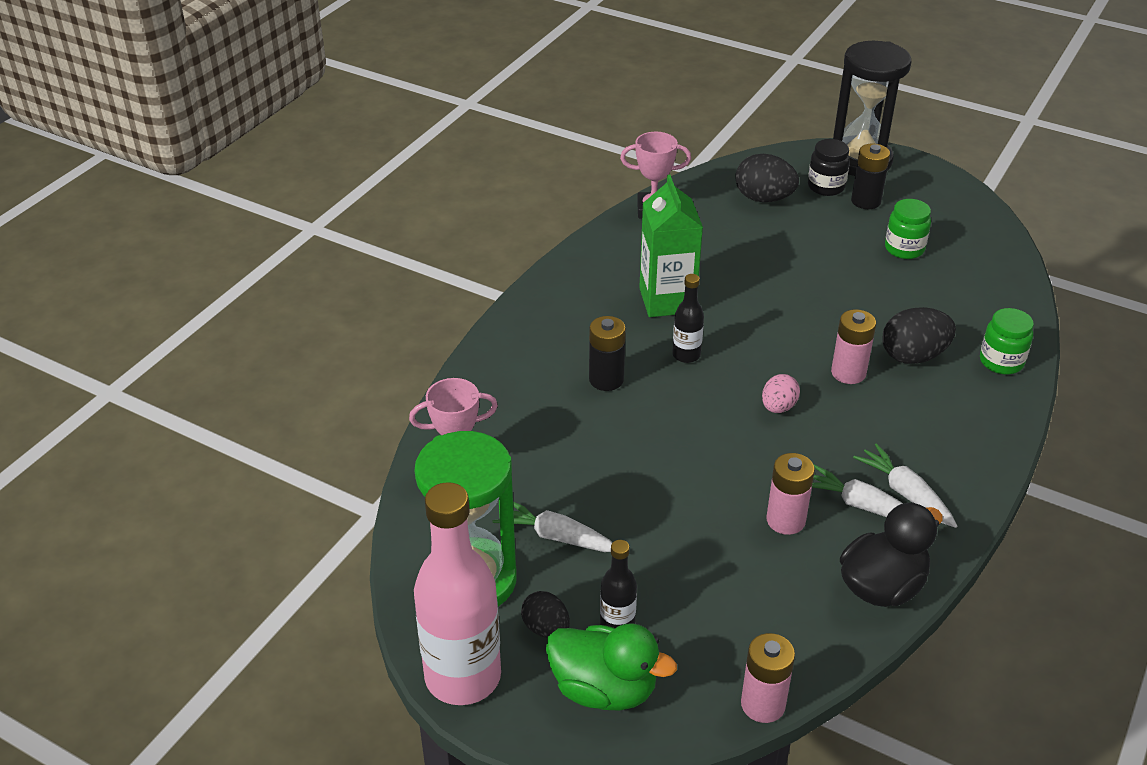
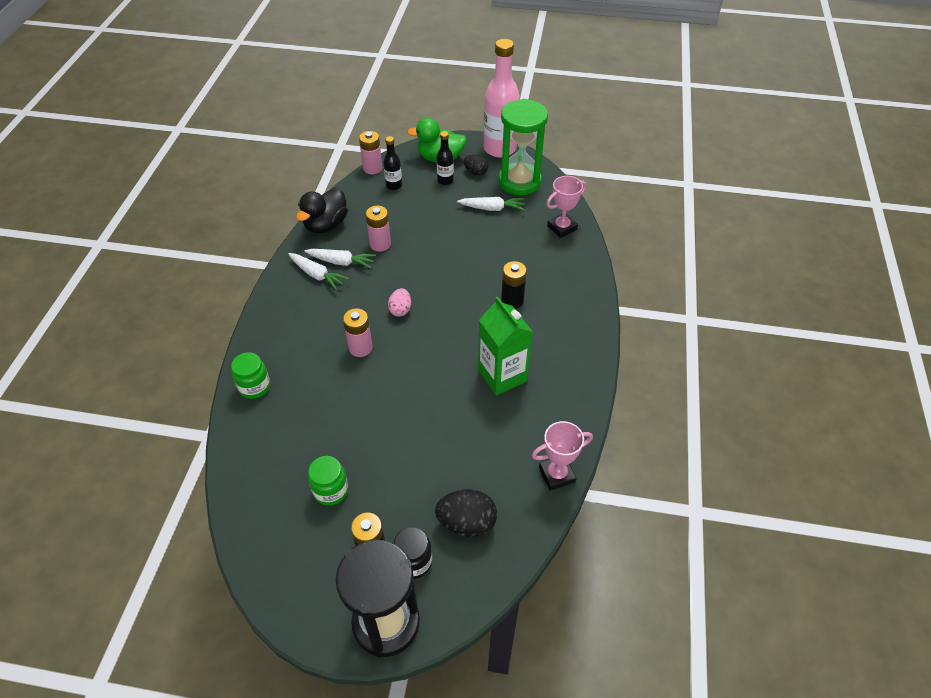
camera: 160 degrees right, 10 degrees up
(686, 355) = (470, 332): black bottle -> black bottle (394, 185)
(913, 356) = (317, 374): black egg -> none

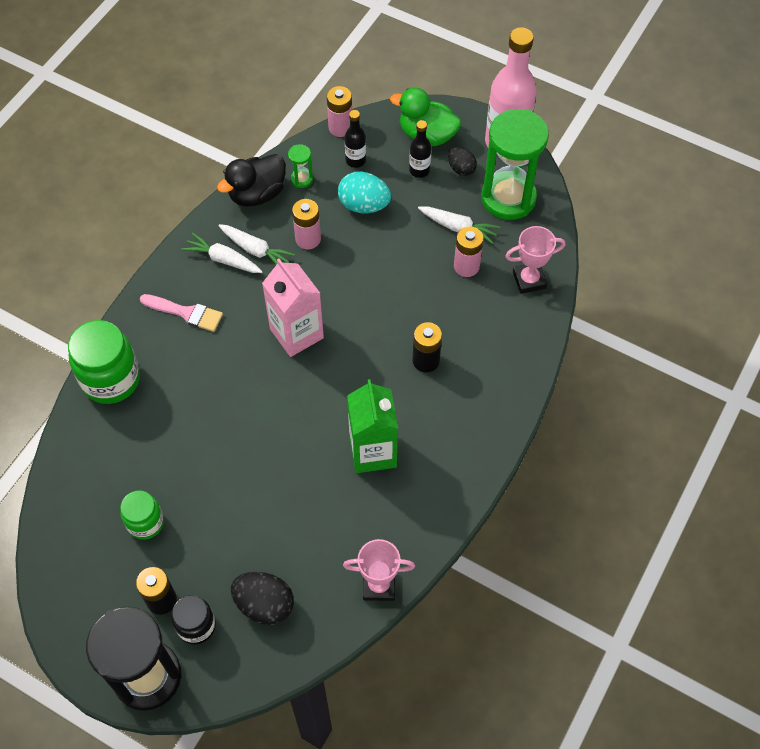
camera: 20 degrees right, 10 degrees up
(255, 387) = (111, 379): green jar -> green jar, size x1.70
(301, 320) = (186, 313): none -> pink brush
(317, 275) = (223, 259): white carrot -> white carrot turned 150 degrees clockwise
(357, 207) = (301, 179): none -> green hourglass
(360, 348) = (235, 367): pink battery -> pink battery (466, 266)
(400, 310) = (296, 333): pink egg -> pink carton
(414, 212) = (364, 205): none -> turquoise egg

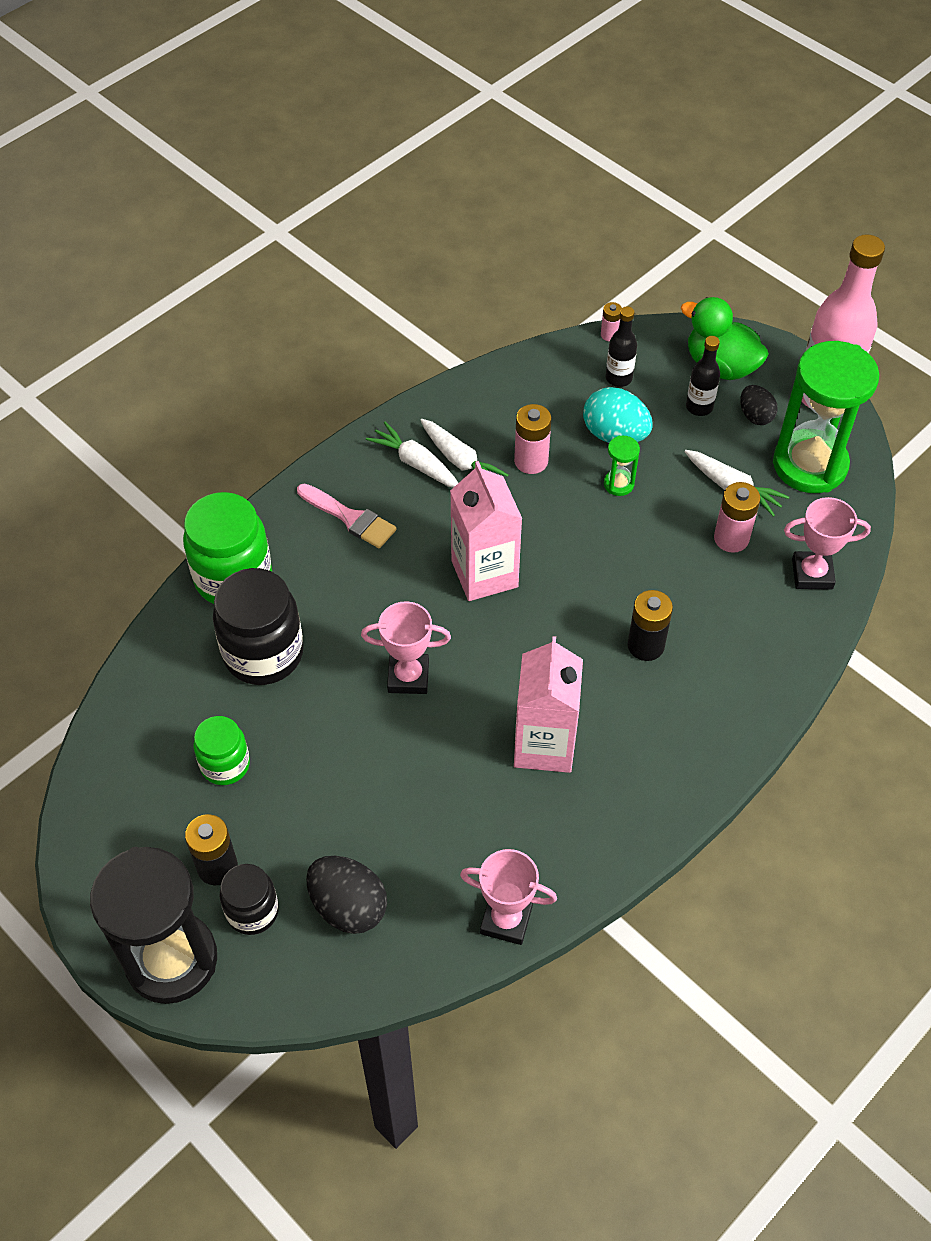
camera: 15 degrees right, 5 degrees down
(150, 432) = (263, 653): none -> black jar
(257, 194) = (480, 393): black duck -> none
(262, 424) = (408, 677): none -> pink trophy
(301, 179) = (542, 387): green hourglass -> green hourglass (618, 484)
(340, 128) = (609, 335): pink battery -> pink battery, size x0.58
(373, 451) = (544, 745): green carton -> pink carton

